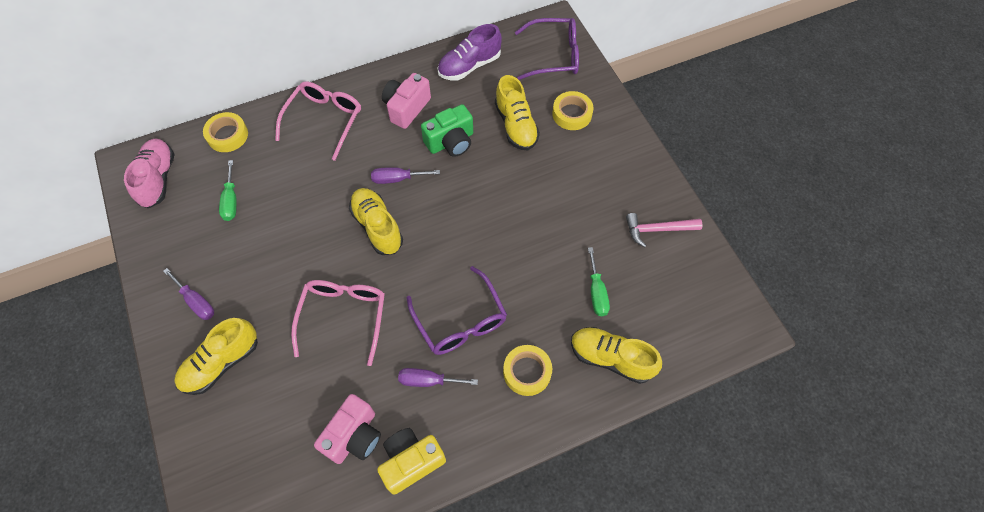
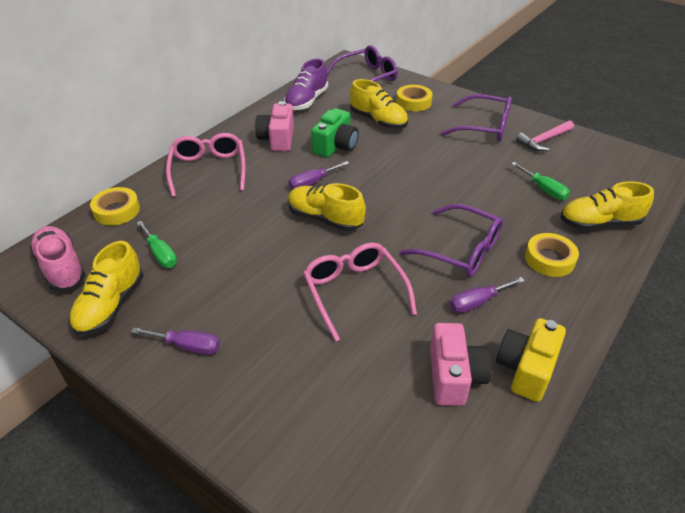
camera: 30 degrees left, 20 degrees down
(221, 363) = (260, 384): yellow shoe -> yellow shoe (111, 305)
(613, 182) = (484, 127): none -> purple glasses

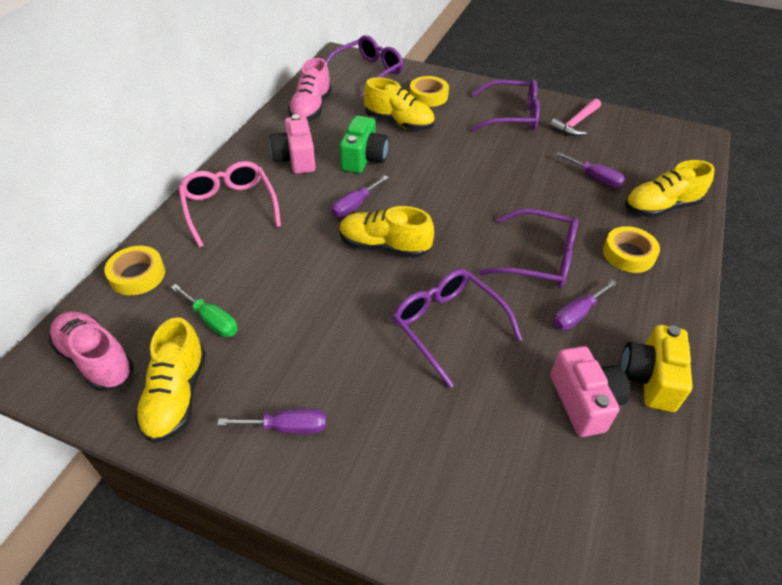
camera: 15 degrees left, 5 degrees up
(306, 101) = (311, 108): purple shoe -> pink shoe
(354, 292) = (447, 326): pink glasses -> purple glasses
(544, 190) = (595, 178): green screwdriver -> purple screwdriver

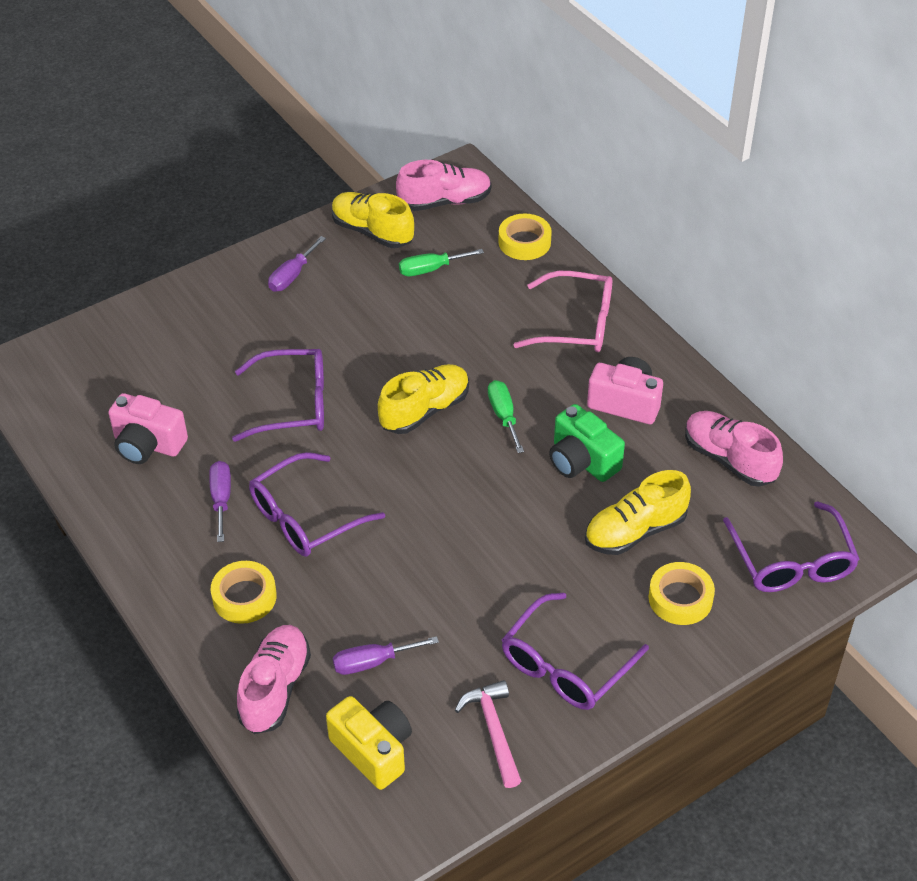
camera: 125 degrees right, 0 degrees up
(354, 206) = (503, 416): purple screwdriver -> green screwdriver
(649, 378) = (121, 501): yellow camera -> yellow camera (373, 750)
(660, 207) = (275, 688): yellow shoe -> pink shoe

